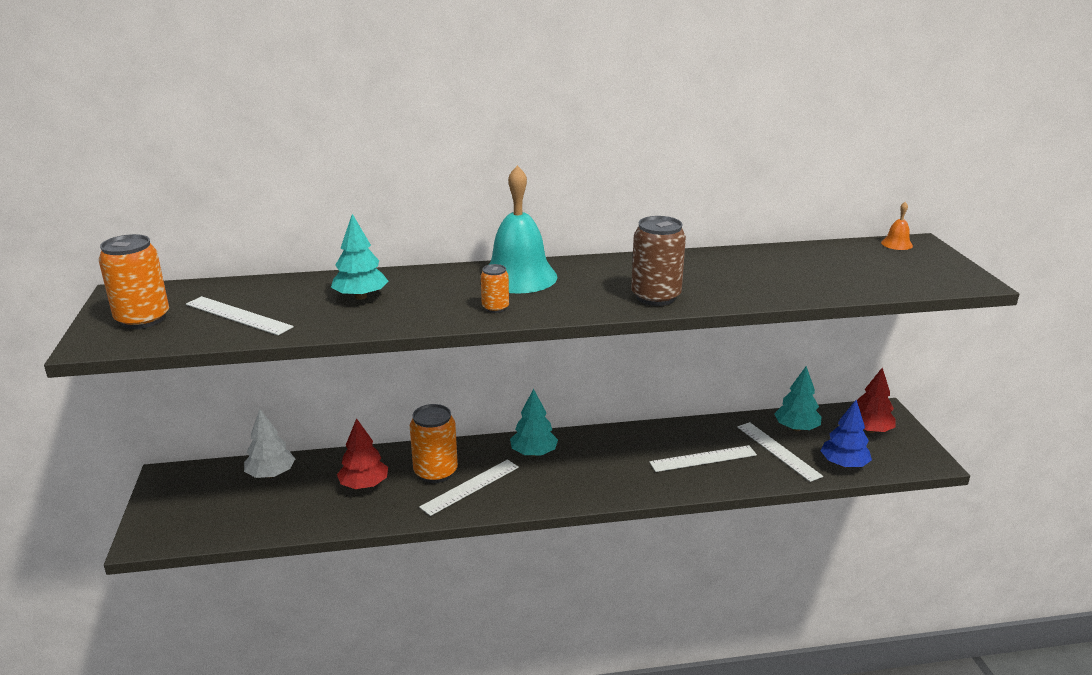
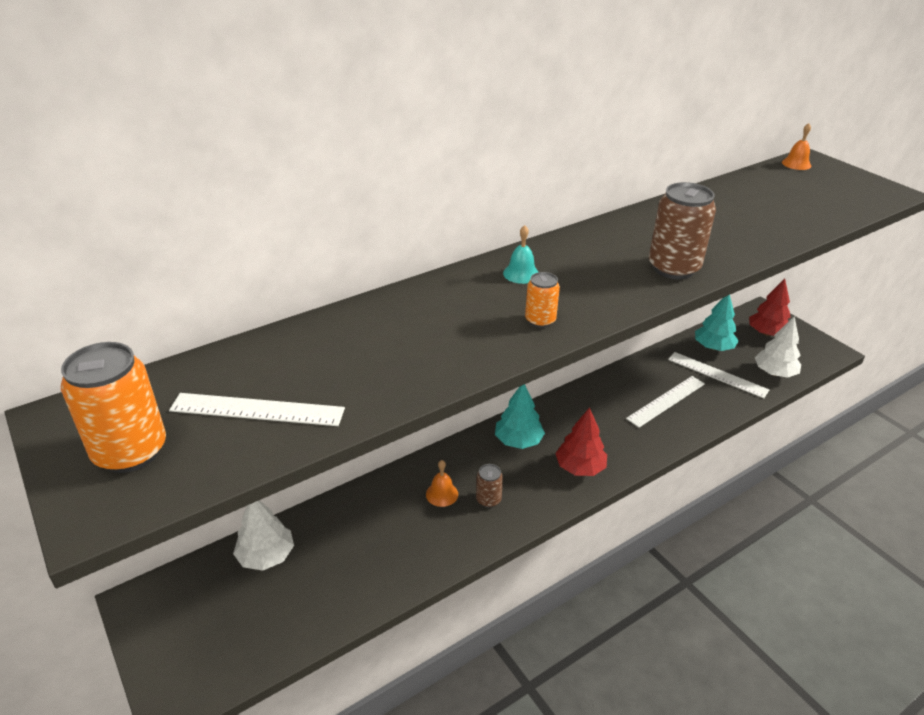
camera: 25 degrees left, 10 degrees up
(361, 297) = (380, 342): turquoise tree -> none
(364, 485) = (380, 534): red tree -> red tree (580, 467)
(435, 472) = (442, 494): orange can -> orange bell
(470, 487) = (488, 499): white ruler -> brown can
(519, 277) = (521, 273): turquoise bell -> turquoise bell, size x0.42
(843, 464) = (774, 373): blue tree -> white tree

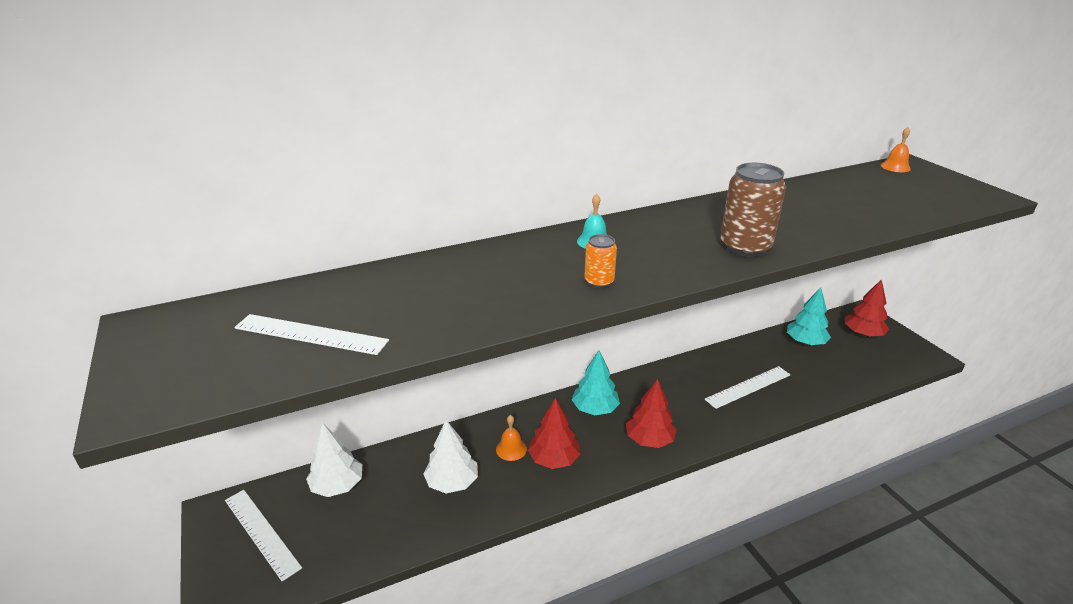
camera: 10 degrees right, 5 degrees down
(130, 451) = (187, 358): orange can -> none
(488, 499) = (554, 459): brown can -> red tree
(717, 374) = (805, 367): white ruler -> white ruler (261, 533)
(774, 373) = (865, 371): white tree -> white tree (452, 482)

